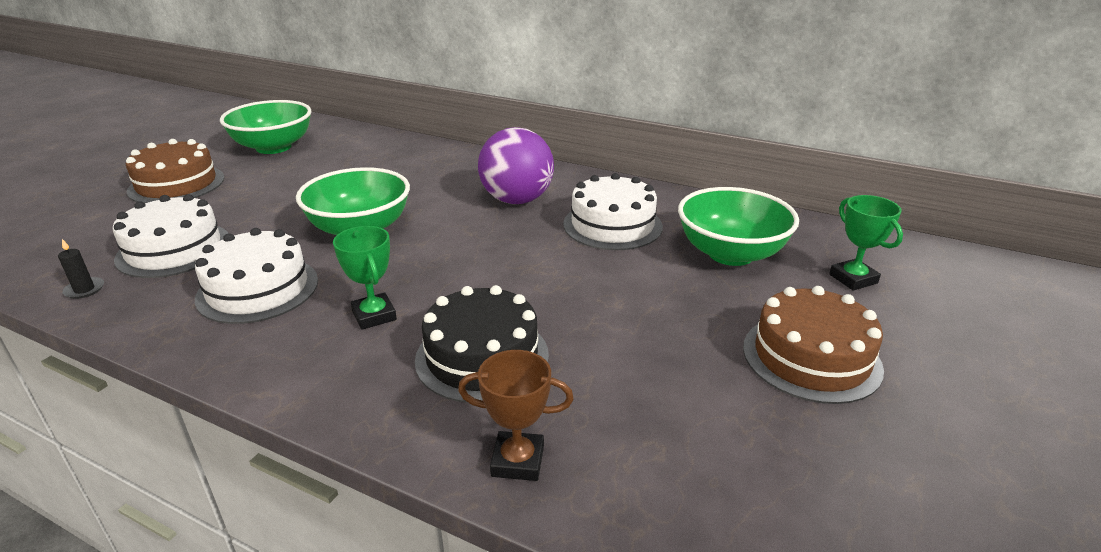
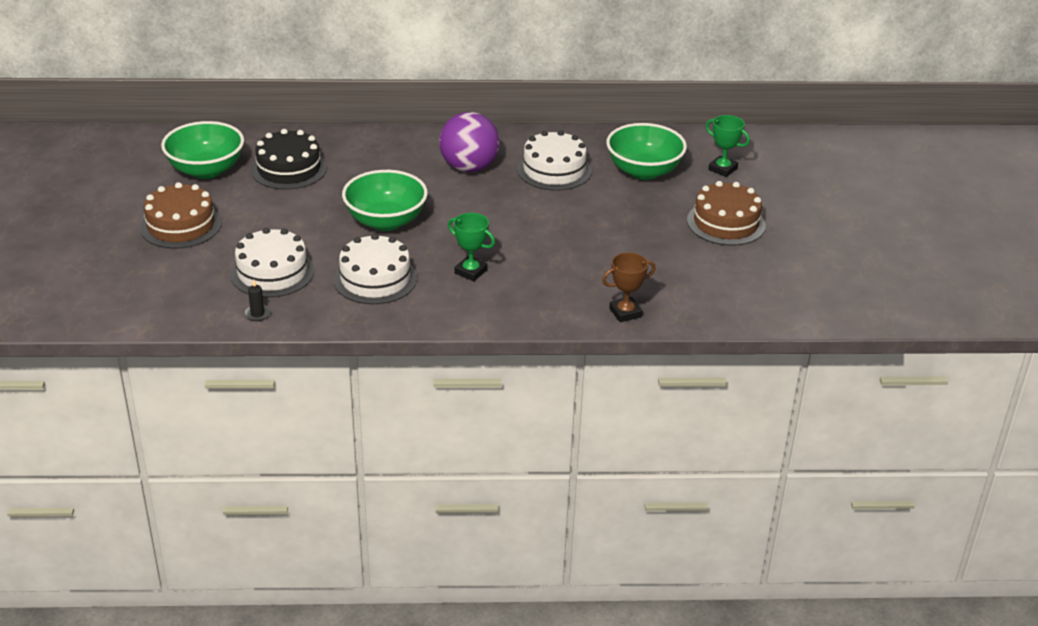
camera: 30 degrees left, 5 degrees up
(482, 357) = (559, 274): black cake -> black cake (289, 169)

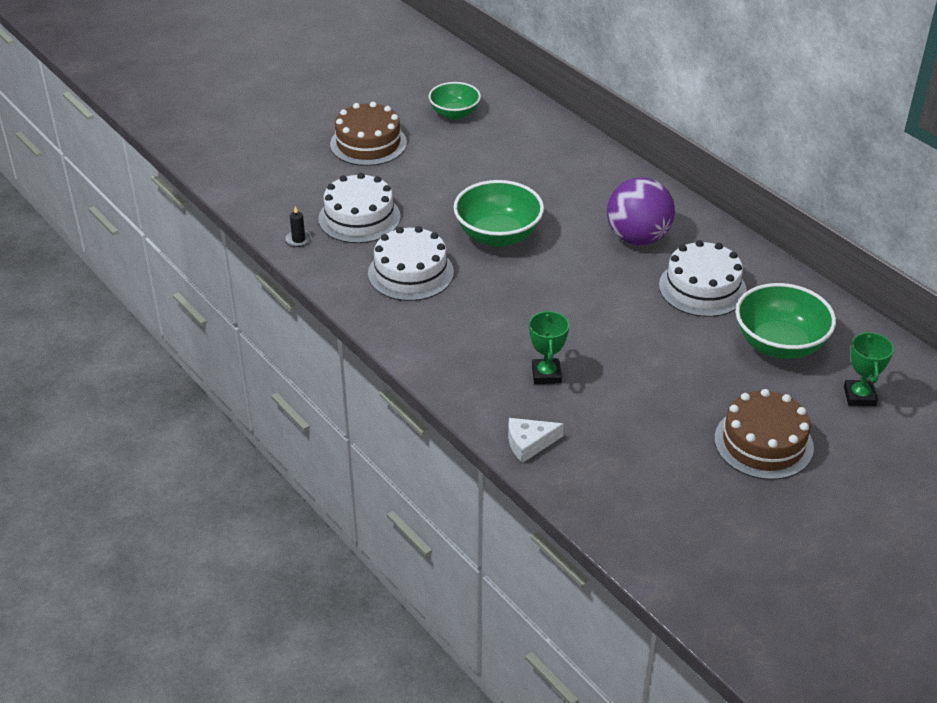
camera: 55 degrees right, 5 degrees up
(206, 170) = (454, 114): green bowl -> green bowl, size x0.65
(289, 169) = (508, 149): black cake -> none
(471, 271) = (482, 319): green trophy -> green trophy (546, 374)
(625, 313) = (529, 443): brown trophy -> white cheese

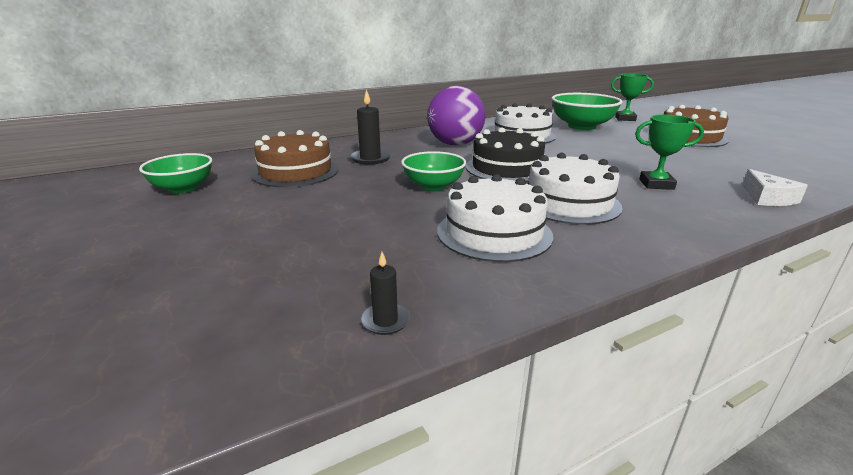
camera: 80 degrees left, 15 degrees down
(359, 218) = (354, 259): white cake -> white cake (568, 202)
(368, 143) = (172, 241): brown cake -> brown cake (296, 172)
(498, 236) = (433, 186): green bowl -> green bowl, size x0.65
(562, 189) = (370, 158): none -> black candle
(563, 277) = (506, 168): none -> black cake

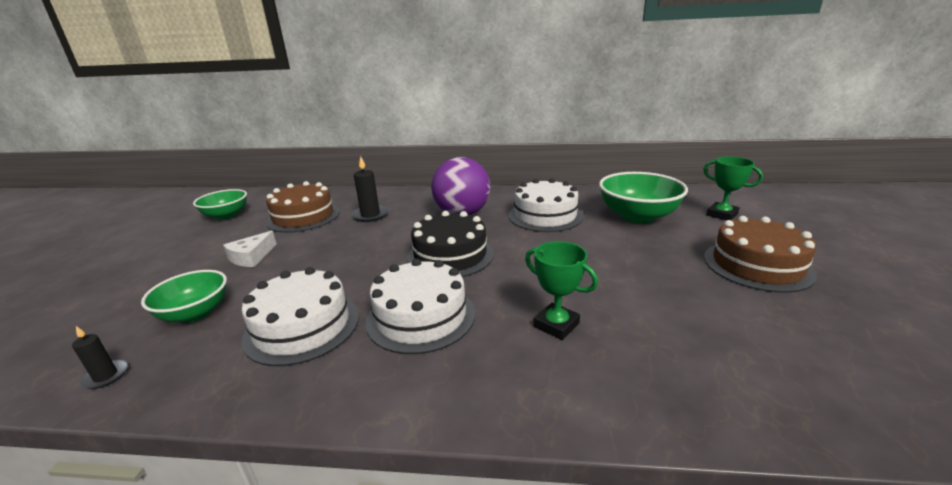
camera: 35 degrees right, 0 degrees up
(433, 186) = (357, 259): green bowl -> green bowl (195, 313)
(767, 198) = (661, 400): white cheese -> white cheese (251, 257)

